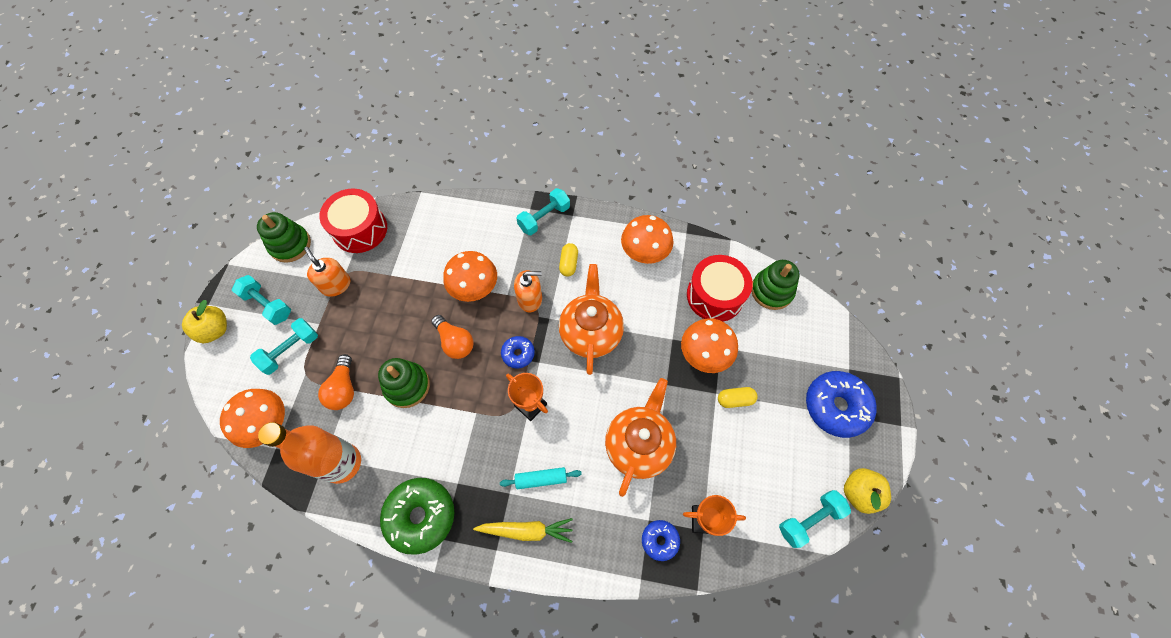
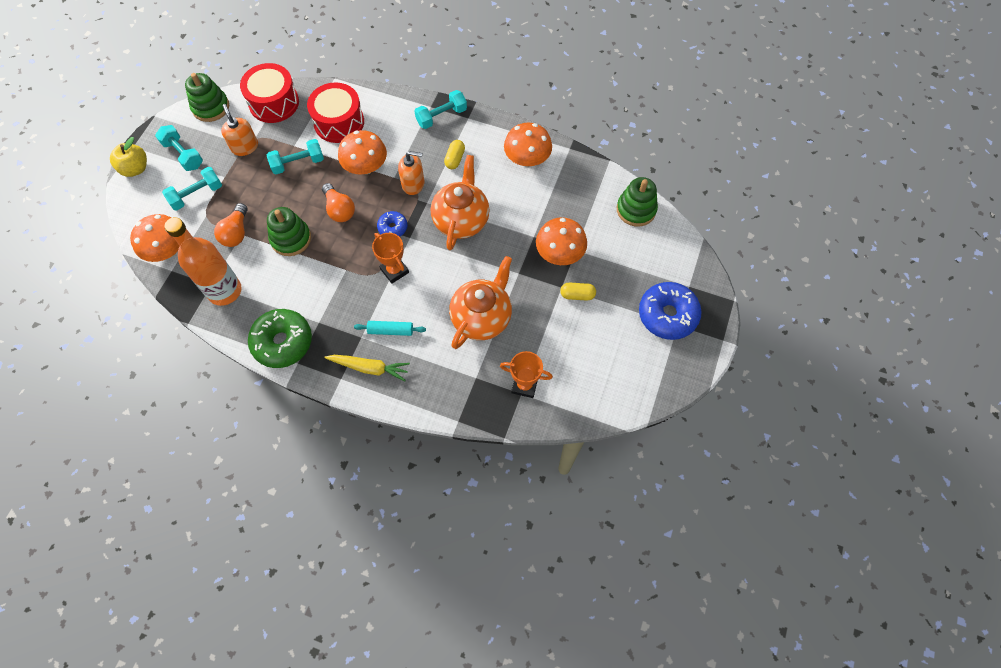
camera: 10 degrees right, 0 degrees up
(660, 540) = (481, 394): blue donut -> none
(715, 295) = (582, 206): red drum -> red drum (339, 122)
(809, 519) = (617, 400): turquoise dumbbell -> turquoise dumbbell (298, 163)
(859, 493) = (667, 387): yellow apple -> none

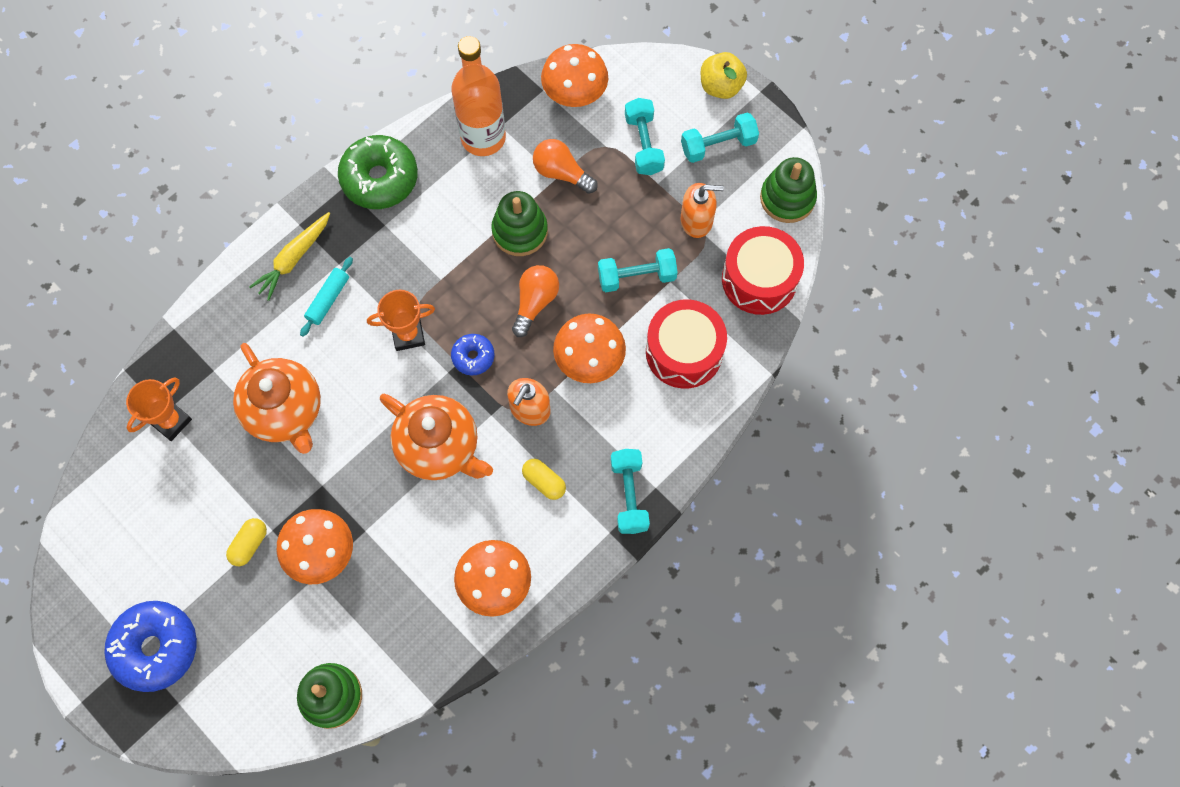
camera: 115 degrees right, 5 degrees up
(298, 163) = (636, 277): turquoise dumbbell -> turquoise dumbbell turned 75 degrees clockwise
(339, 209) = (535, 302): orange light bulb -> orange light bulb turned 120 degrees clockwise

